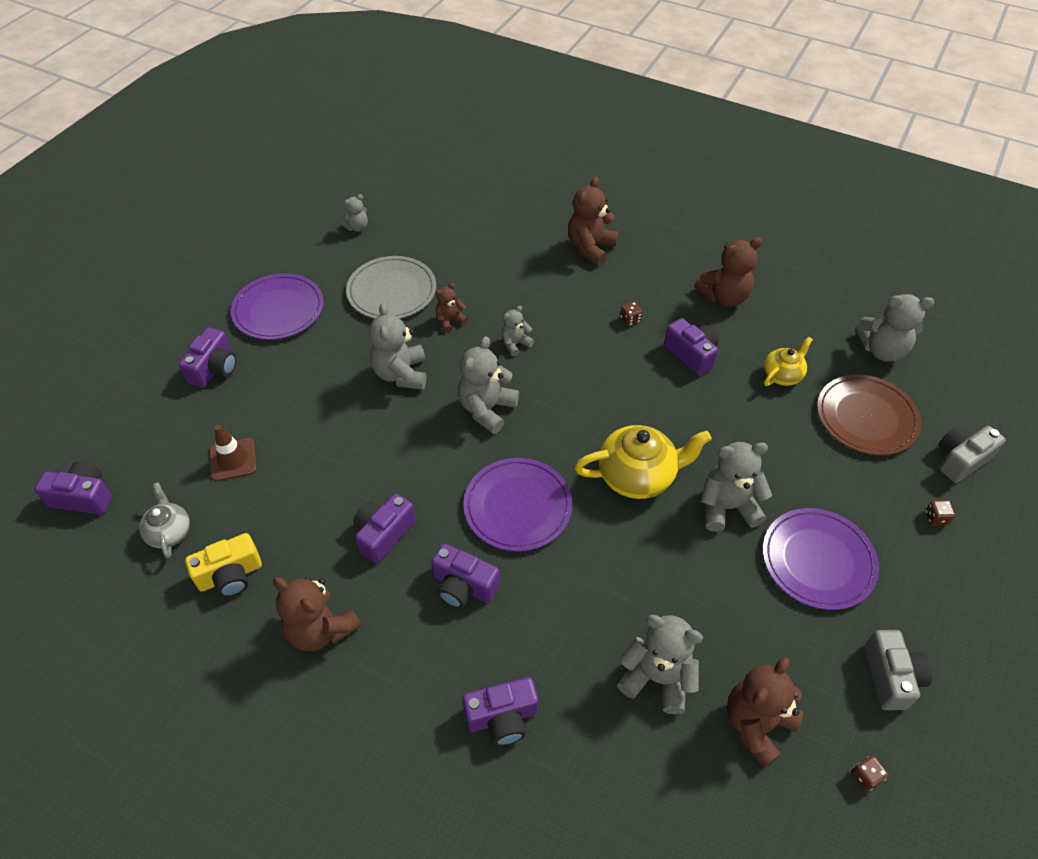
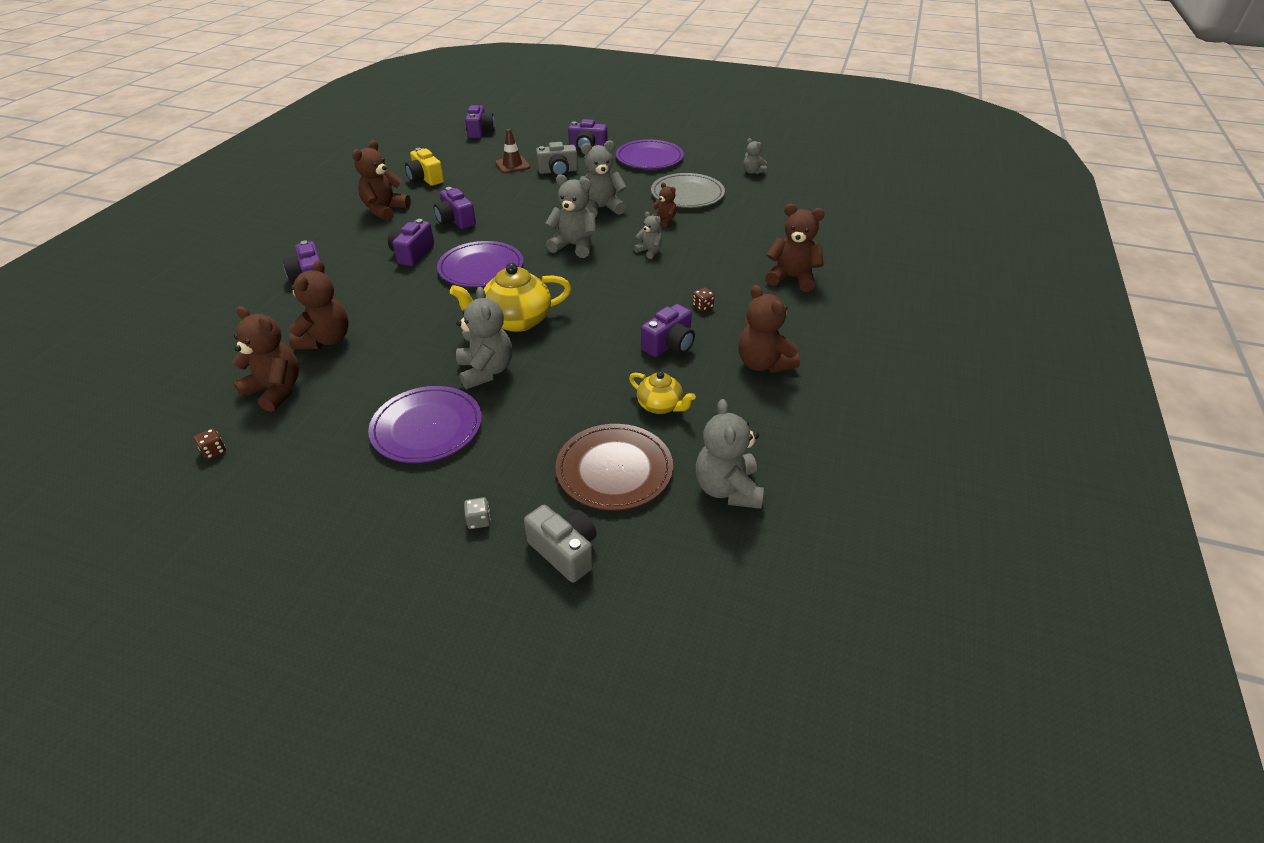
camera: 80 degrees right, 10 degrees down
(169, 532) = (457, 157): grey teapot -> none
(383, 534) = (456, 220): purple camera -> purple camera turned 150 degrees counterclockwise
(637, 476) = (516, 321): yellow teapot -> yellow teapot turned 90 degrees clockwise
(657, 678) = (326, 340): grey teddy bear -> brown teddy bear
(890, 676) = (300, 472): grey camera -> grey camera (558, 171)
(935, 518) = (479, 520): brown dice -> grey dice

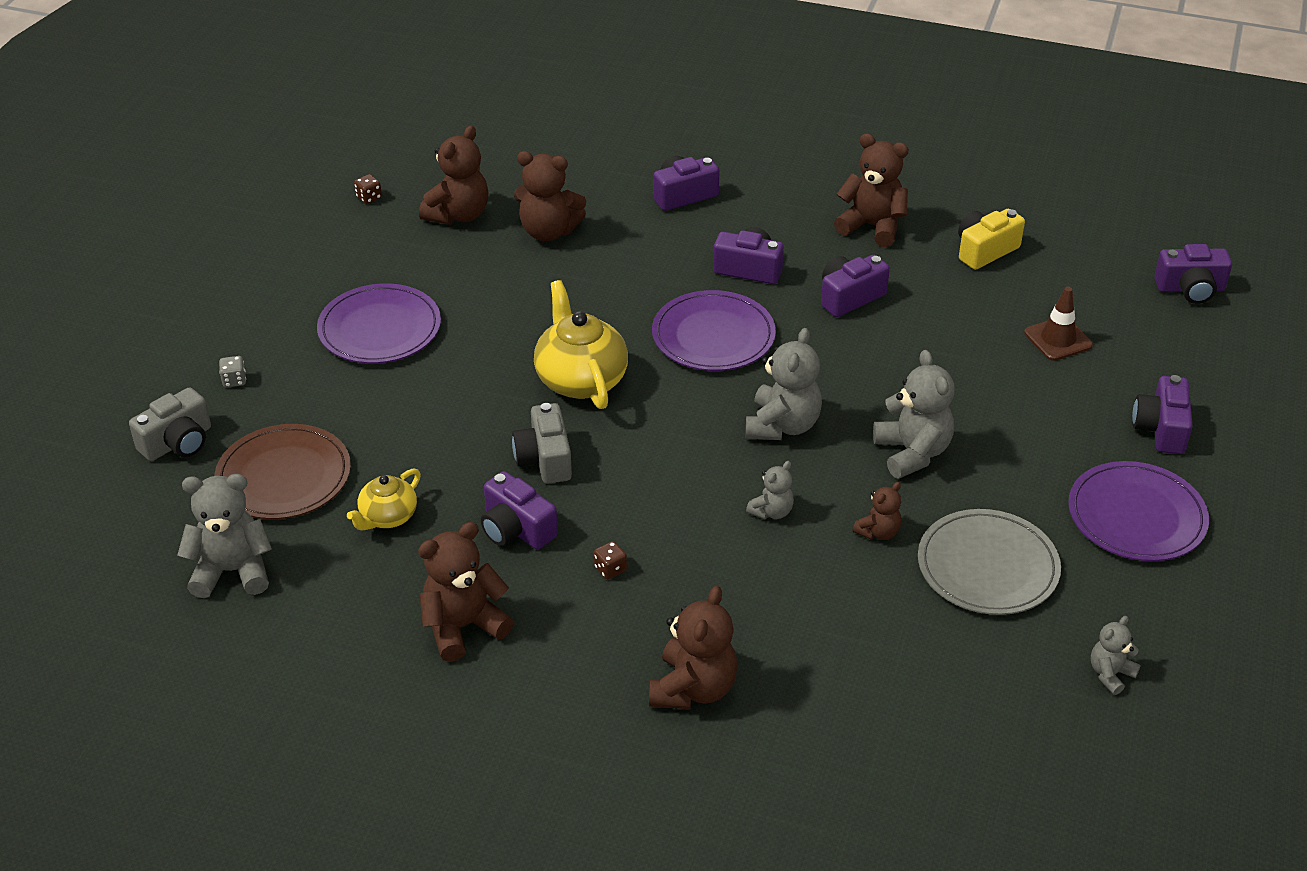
camera: 90 degrees right, 0 degrees up
(486, 371) = (475, 362): grey teddy bear -> none
(558, 171) = (1046, 395): grey camera -> grey camera (545, 459)

